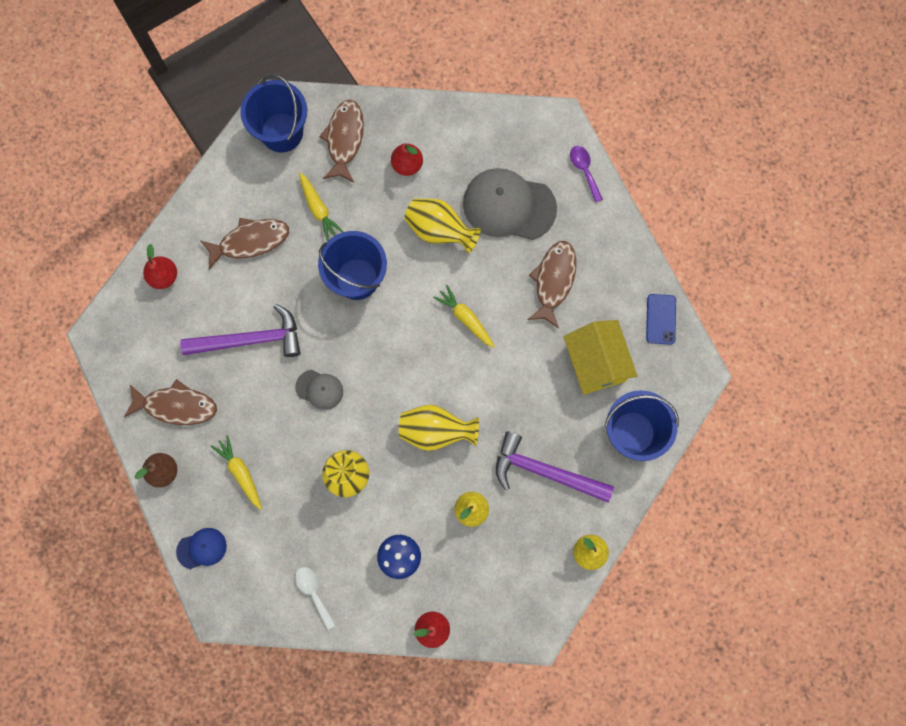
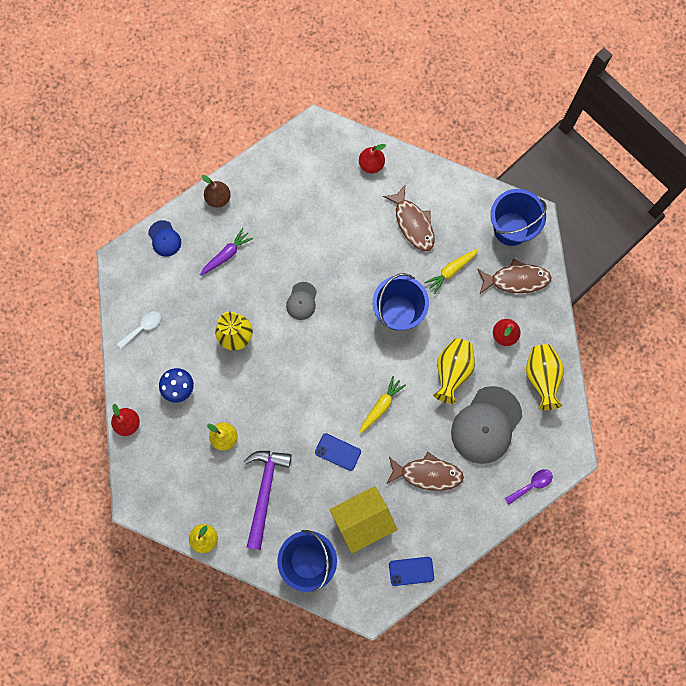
camera: 80 degrees right, 0 degrees up
(176, 406) = (270, 196): brown fish -> none
(240, 472) = (226, 255): yellow carrot -> purple carrot
(250, 340) = (332, 240): purple hammer -> none
(436, 431) = (283, 398): yellow vase -> yellow vase (541, 377)
(508, 206) = (486, 425): grey cap -> grey cap turned 150 degrees counterclockwise
(511, 378) = (338, 452): none -> blue phone

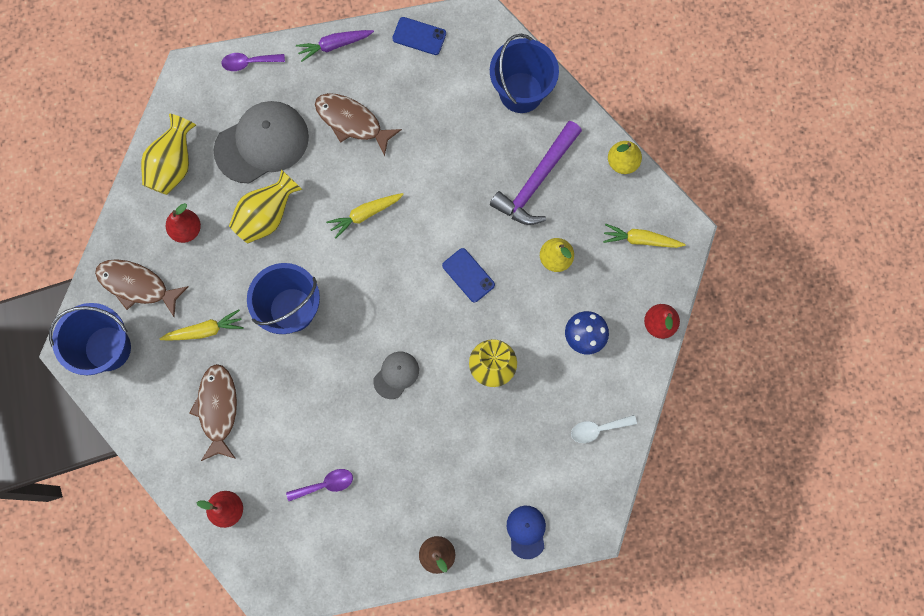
camera: 155 degrees left, 0 degrees up
(166, 482) = (641, 240): none -> yellow carrot
(226, 255) = (459, 474): purple carrot -> purple carrot (334, 45)
(314, 208) = (325, 484): none -> purple spoon
(338, 452) = (437, 187): blue phone -> blue phone (468, 275)
(362, 520) = (445, 106): yellow house -> none

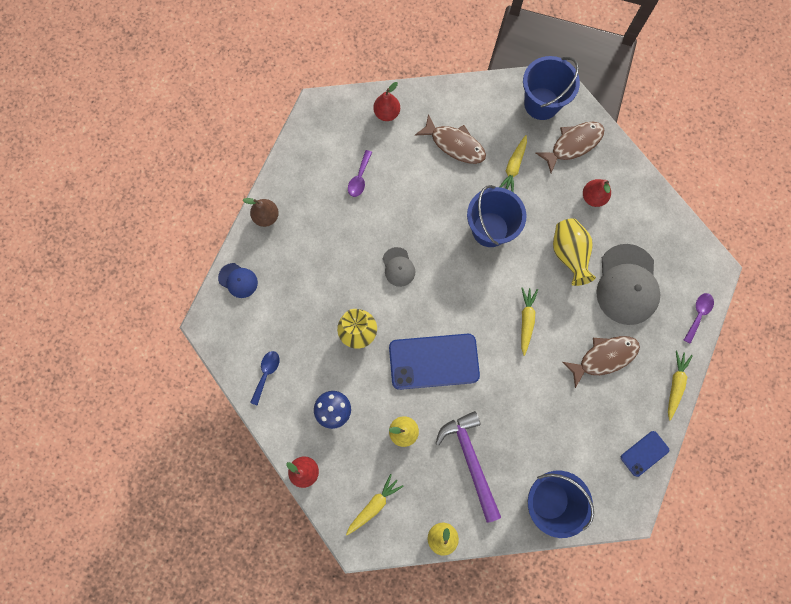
camera: 125 degrees right, 0 degrees up
(173, 165) = (647, 216): yellow vase -> none
(334, 45) = (675, 384): purple carrot -> yellow carrot
(468, 275) = (434, 361): blue phone -> blue phone, size x1.98
(597, 429) = (266, 373): white spoon -> blue spoon

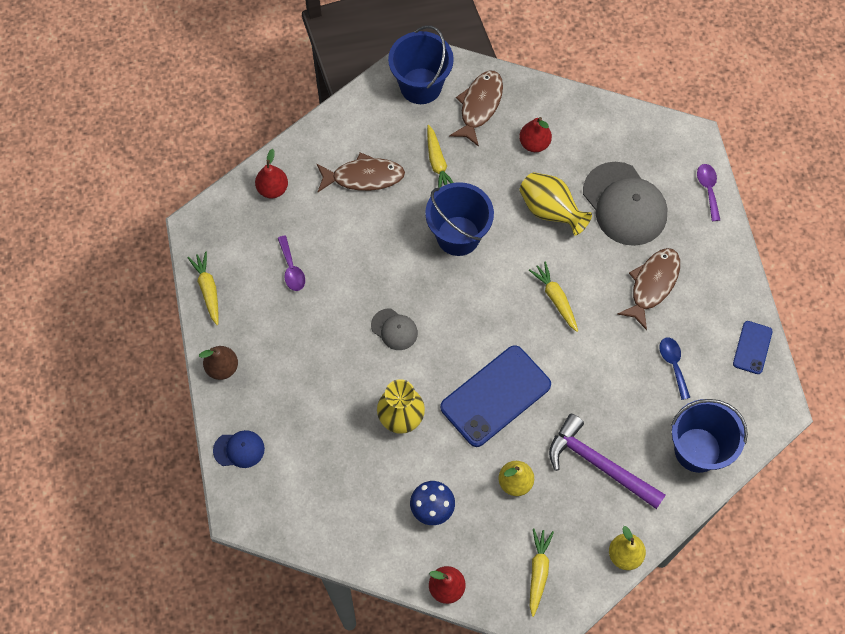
camera: 35 degrees left, 10 degrees down
(266, 373) = (337, 521): blue spoon -> blue spoon (673, 364)
(675, 384) = (734, 266): yellow carrot -> yellow carrot (208, 290)

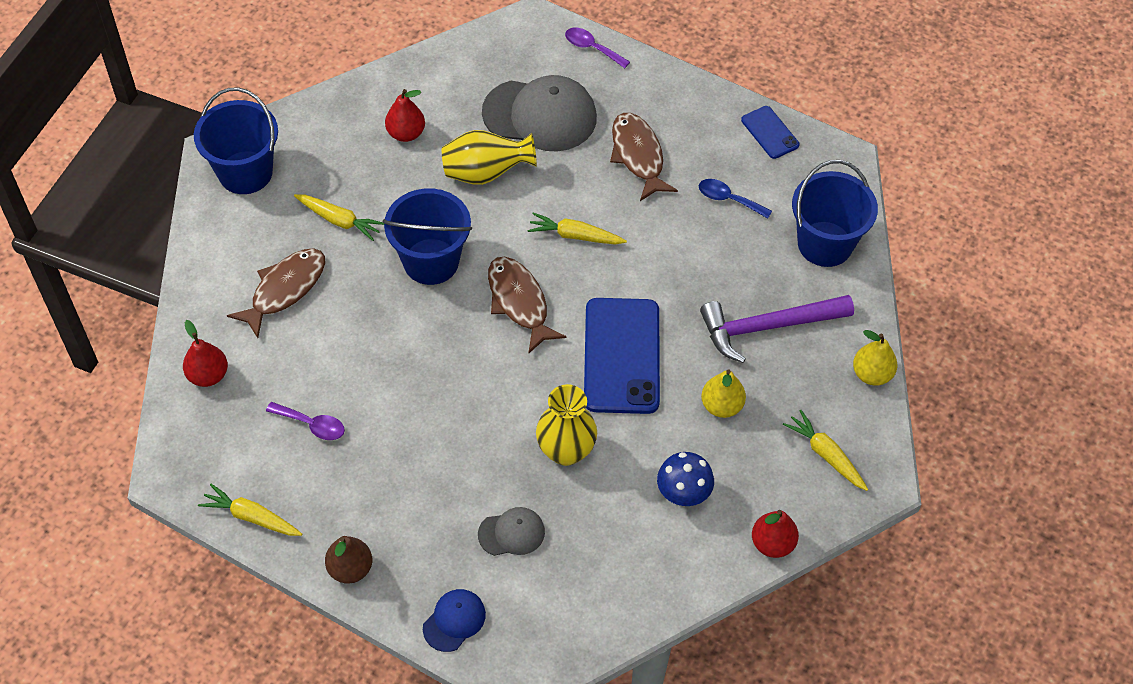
camera: 50 degrees left, 10 degrees down
(394, 329) = (469, 386): grey cap -> grey cap (512, 533)
(479, 106) = (320, 144): brown fish -> brown fish (519, 302)

